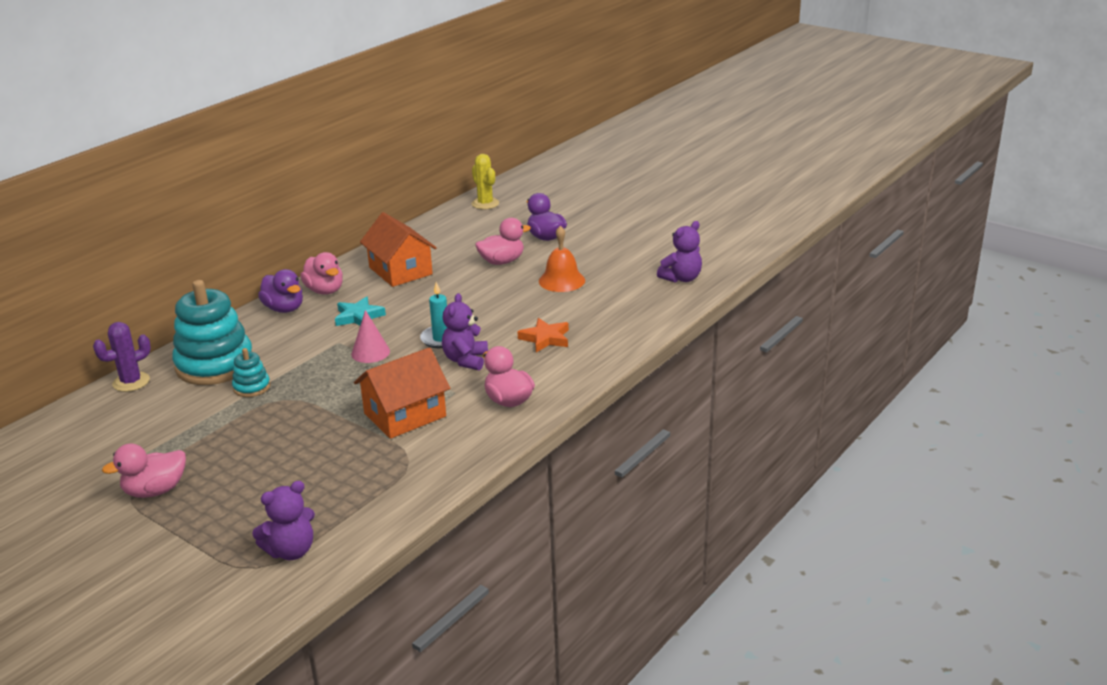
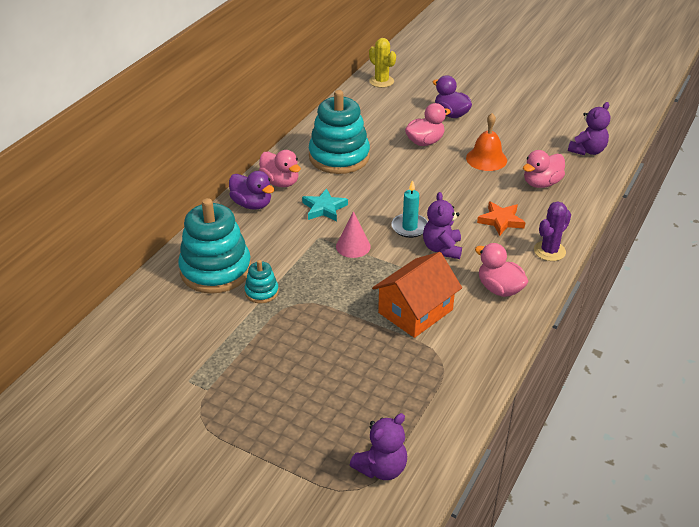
camera: 10 degrees left, 10 degrees up
(131, 382) = (145, 295): purple cactus -> purple cactus (549, 251)
(155, 491) = (224, 414): pink duck -> pink duck (541, 183)
(400, 271) = (339, 157): orange house -> turquoise stacking toy

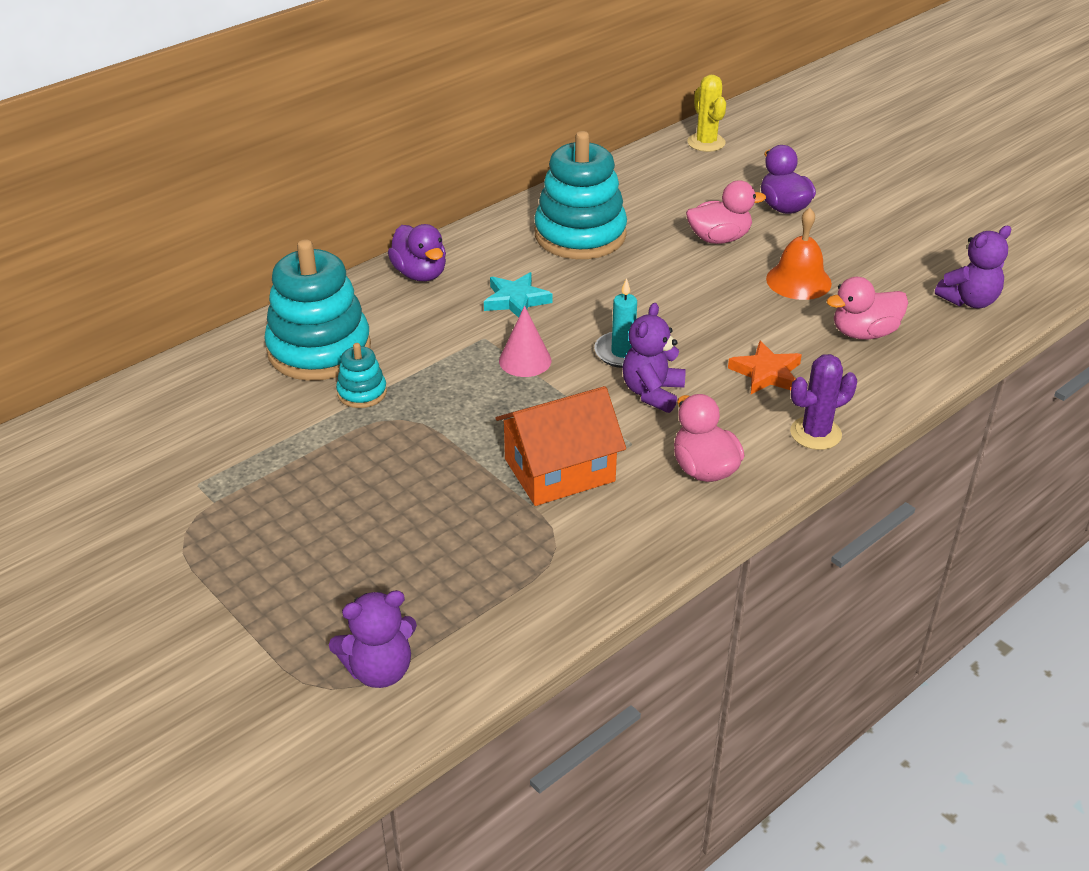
camera: 20 degrees right, 0 degrees up
(280, 182) = (476, 252): pink duck -> none

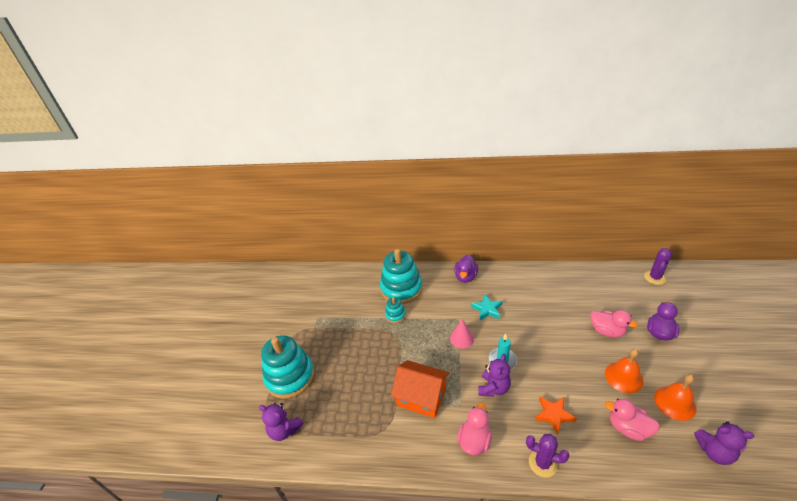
camera: 50 degrees right, 0 degrees up
(580, 235) = (545, 294): turquoise stacking toy -> turquoise stacking toy (290, 377)
(652, 392) = (493, 388): purple teddy bear -> purple teddy bear turned 135 degrees clockwise
(706, 142) = (655, 277): yellow cactus -> purple cactus
(882, 275) = (674, 403): none -> orange bell

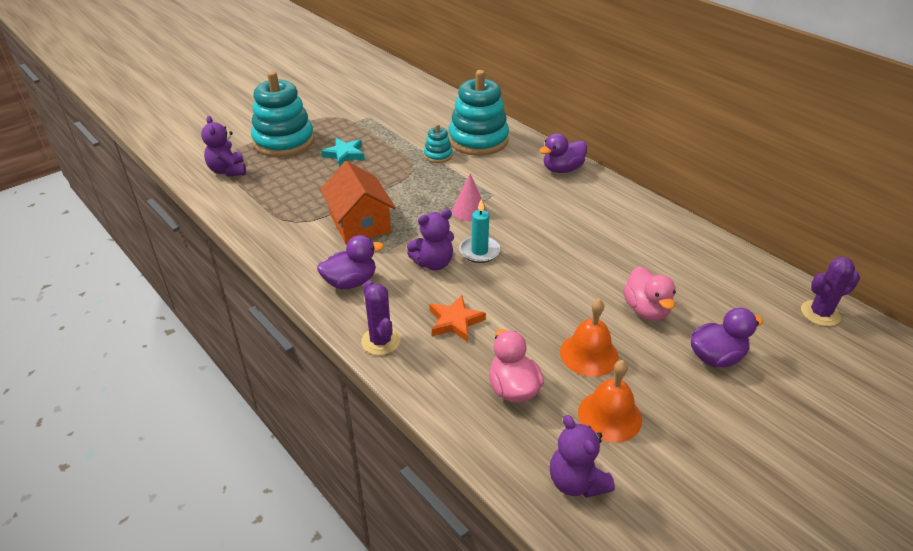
camera: 40 degrees right, 0 degrees up
(474, 441) = (350, 282): pink duck -> purple duck
(487, 309) = (537, 206): turquoise star -> turquoise star (344, 154)

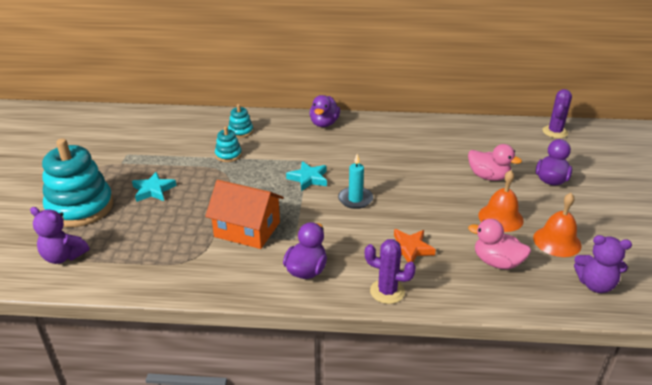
camera: 45 degrees left, 5 degrees down
(433, 263) = (339, 223): purple teddy bear -> none
(469, 210) = (308, 178): pink cone -> turquoise star
(478, 140) = (240, 131): turquoise stacking toy -> turquoise stacking toy, size x0.46

